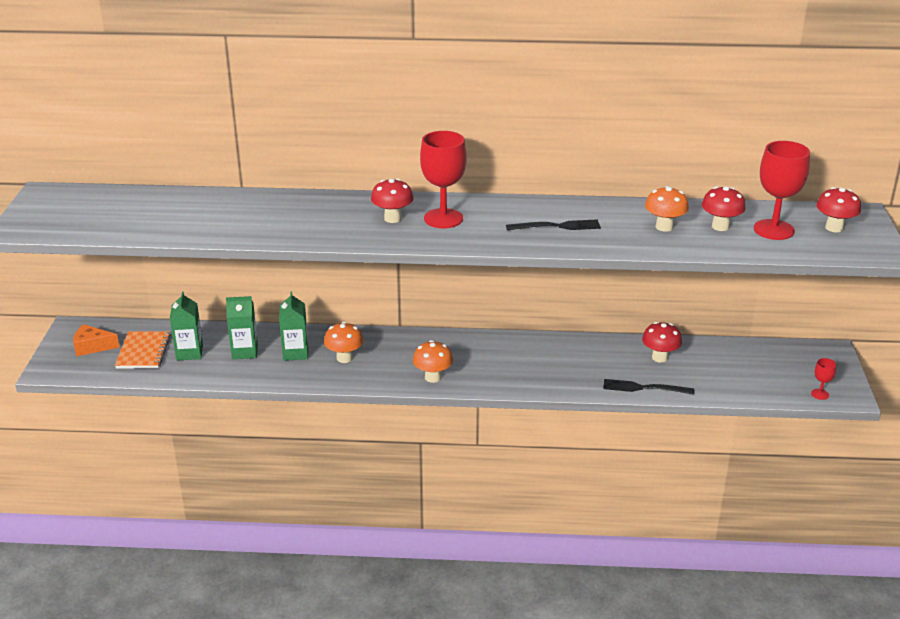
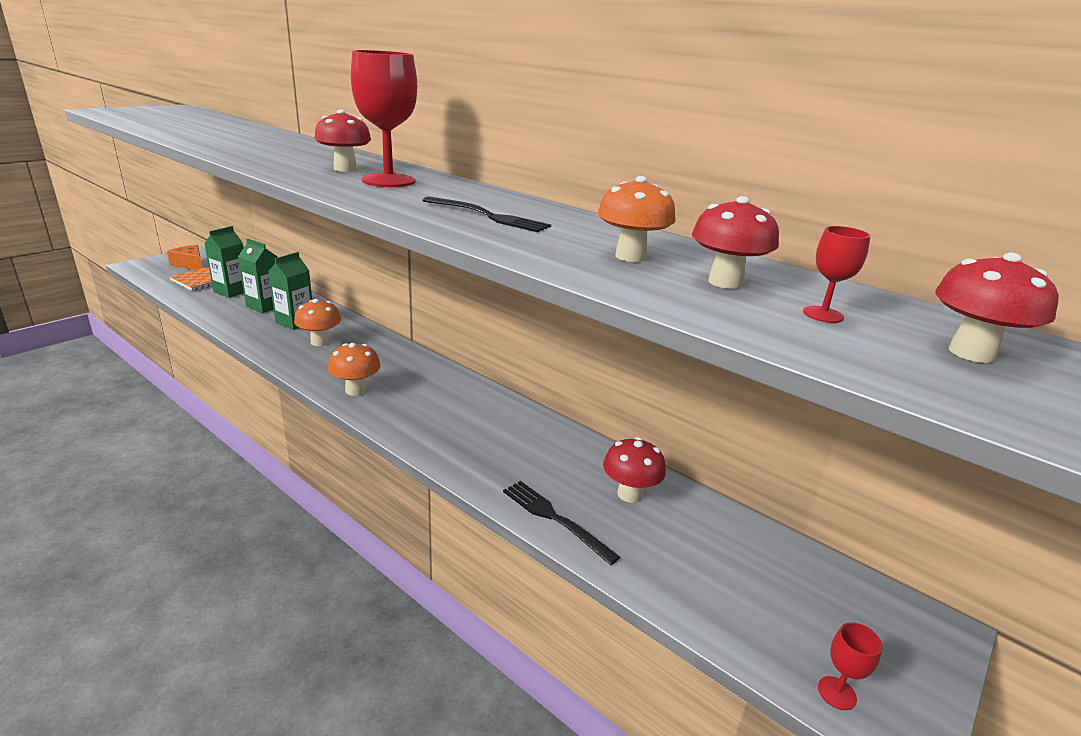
camera: 35 degrees right, 5 degrees down
(773, 230) = (823, 314): red goblet -> red goblet, size x0.46

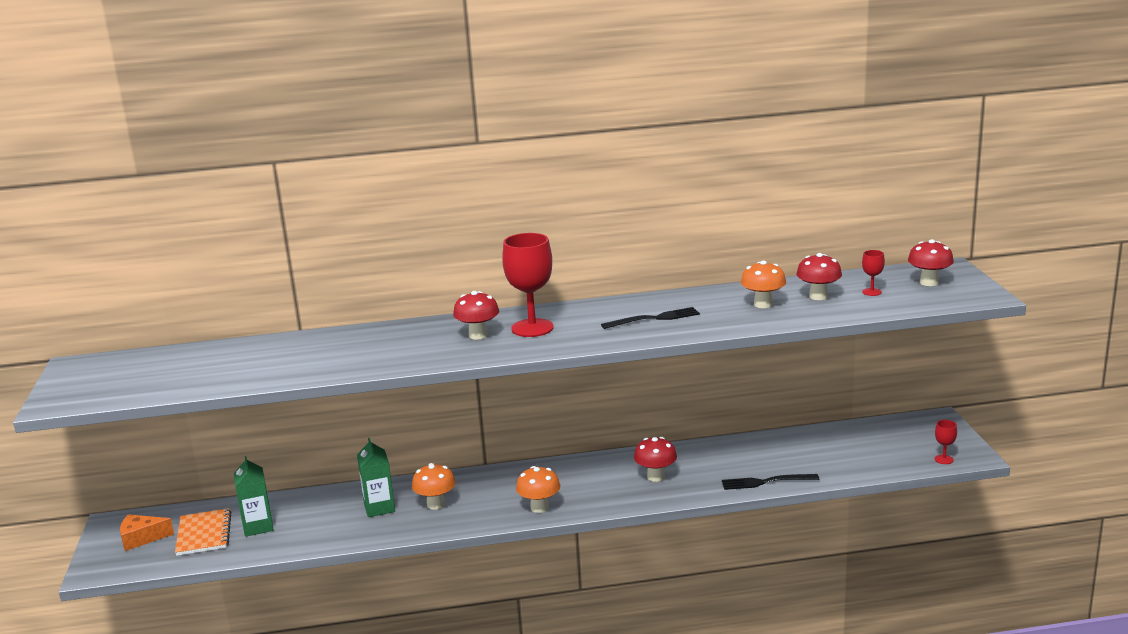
camera: 45 degrees left, 5 degrees down
(265, 306) = (321, 515): green carton -> none
(630, 494) = (770, 451): red mushroom -> red mushroom (656, 477)

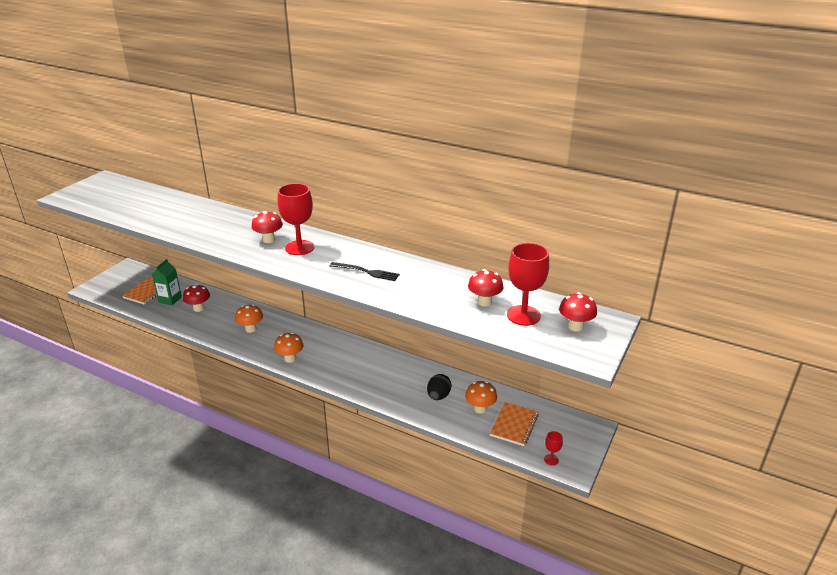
camera: 35 degrees right, 10 degrees up
(141, 538) = (125, 281): orange cheese -> none
(379, 508) = (227, 317): green carton -> none
(656, 477) = (370, 372): red mushroom -> red mushroom (198, 308)
(761, 462) = (438, 396): none -> black egg
(763, 304) = (442, 291): orange mushroom -> orange mushroom (480, 409)
(765, 482) = (421, 411): black fork -> none
(870, 450) = (514, 425): none -> orange notebook
(872, 292) = (523, 315): red goblet -> red goblet, size x2.19

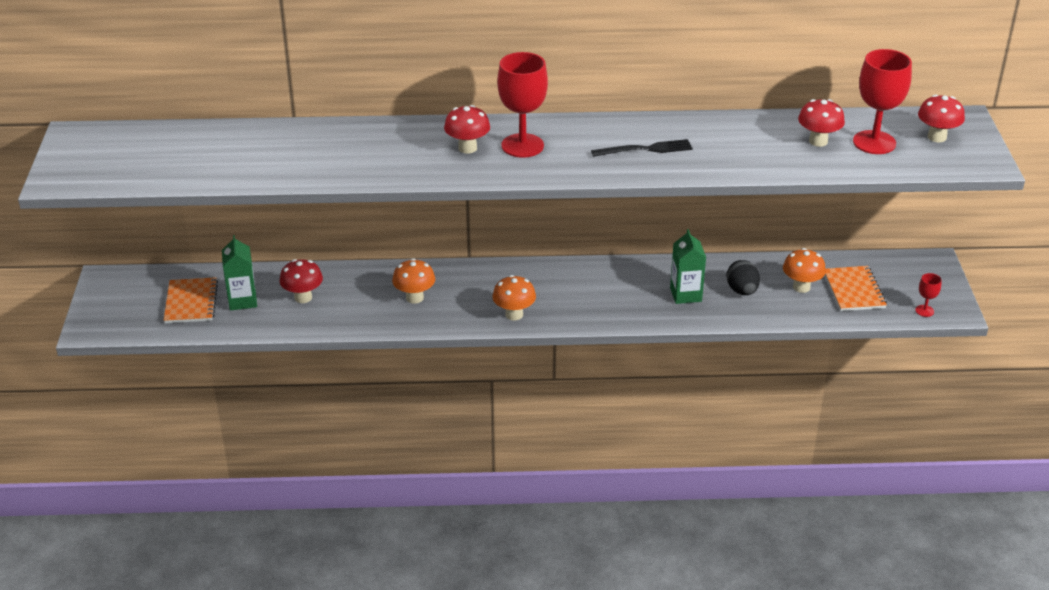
camera: 30 degrees left, 5 degrees up
(401, 385) = (685, 294): none -> green carton

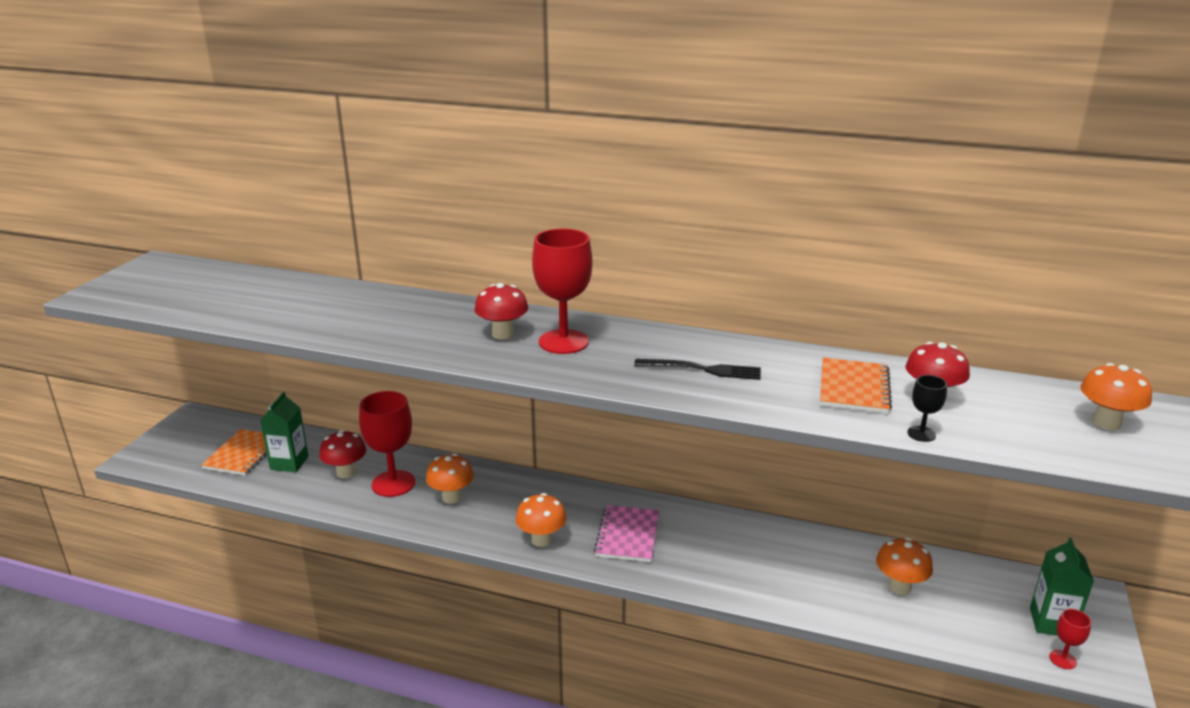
camera: 20 degrees right, 10 degrees down
(581, 295) = (627, 535): none -> pink notebook
(685, 294) = (749, 562): green carton -> green carton (1051, 622)
(742, 291) = (821, 574): black egg -> none
(822, 171) = (921, 434): none -> black goblet
(853, 290) = (969, 607): orange notebook -> orange notebook (853, 388)
(874, 142) = (1010, 413): red goblet -> red goblet (393, 483)
(937, 137) = (1106, 423): red mushroom -> orange mushroom

